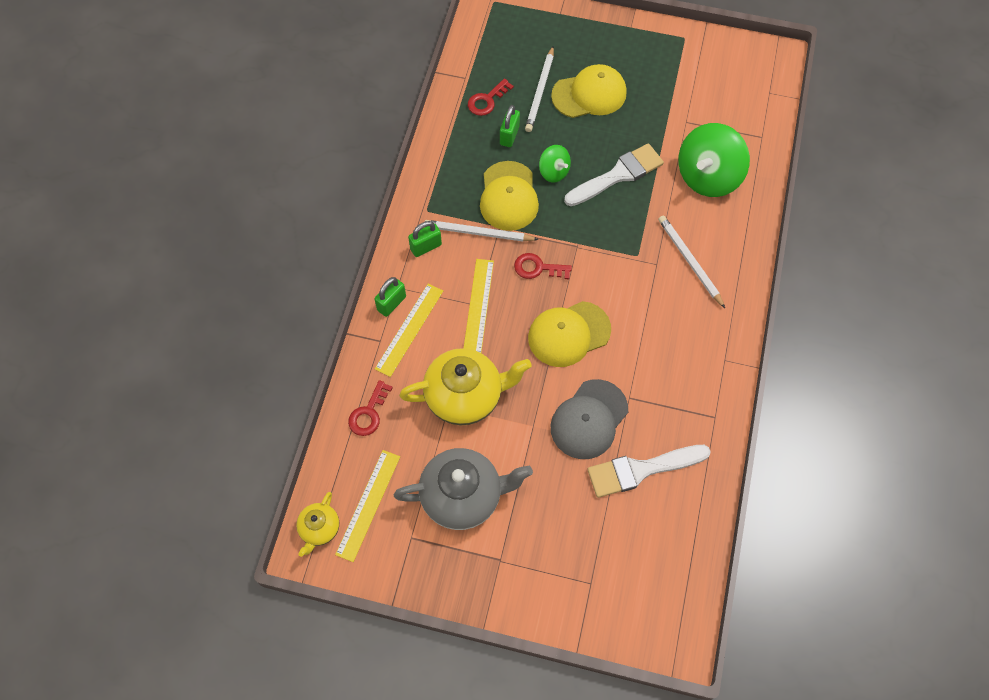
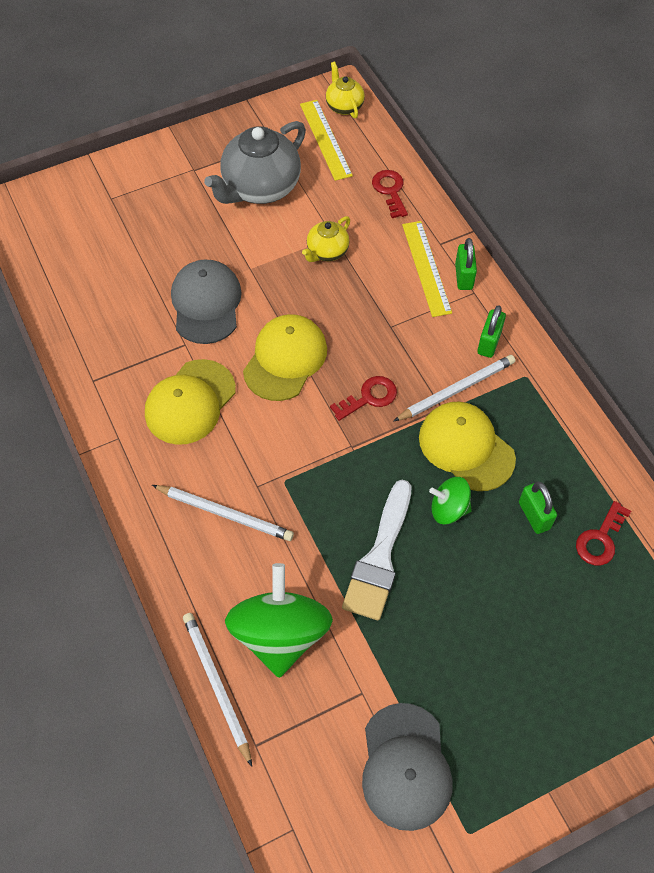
camera: 140 degrees right, 5 degrees down
(465, 396) = (327, 252): yellow teapot -> yellow teapot, size x0.52
(478, 306) = (388, 326): yellow ruler -> none
(487, 100) = (600, 539): red key -> red key turned 150 degrees counterclockwise
(540, 91) = (558, 598): white pencil -> white pencil (216, 685)
(589, 94) = (503, 640): yellow cap -> yellow cap (190, 402)
(641, 470) = (129, 296): white brush -> none
(691, 79) = (405, 766): none -> grey cap

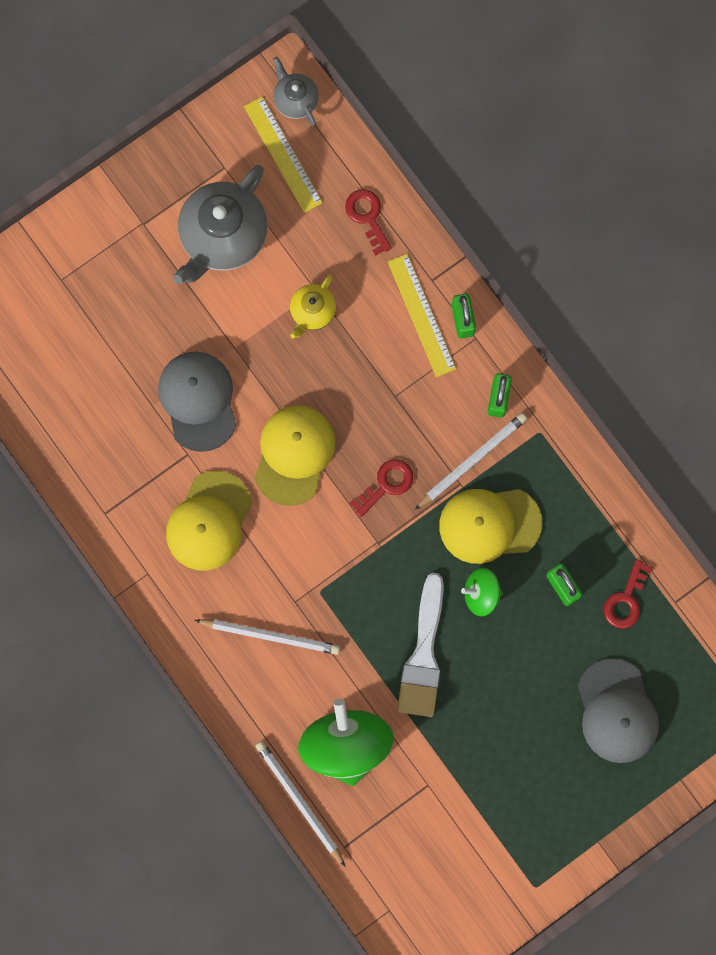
camera: 10 degrees left, 20 degrees up
(344, 106) = (295, 100): yellow teapot -> grey teapot
(405, 766) = (475, 842): grey cap -> grey cap (617, 711)
(466, 447) = (489, 524): yellow cap -> yellow cap turned 45 degrees counterclockwise

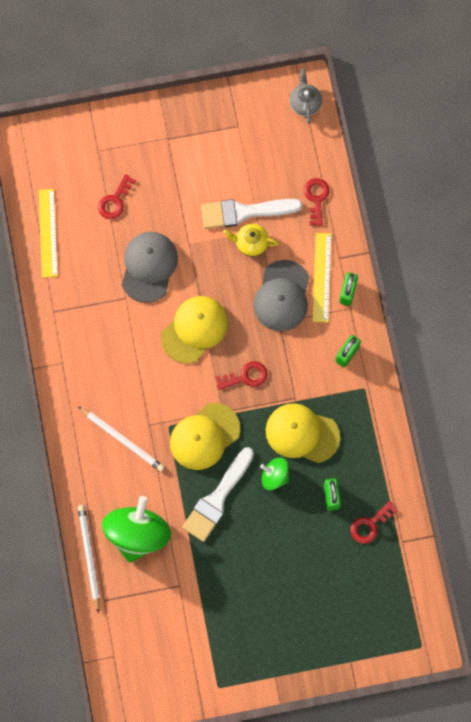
camera: 25 degrees right, 5 degrees down
(114, 335) = (115, 201): none -> red key
(209, 521) = (118, 347): yellow cap -> yellow cap (204, 436)
(223, 237) = (215, 170): grey teapot -> none
(283, 154) = (280, 134): yellow ruler -> yellow ruler (48, 233)
(285, 275) = (244, 212): none -> white brush
(312, 312) = (251, 243): yellow teapot -> yellow teapot turned 45 degrees clockwise
(472, 460) = (310, 386): white pencil -> none
(617, 711) = (329, 596): grey cap -> grey cap (282, 296)

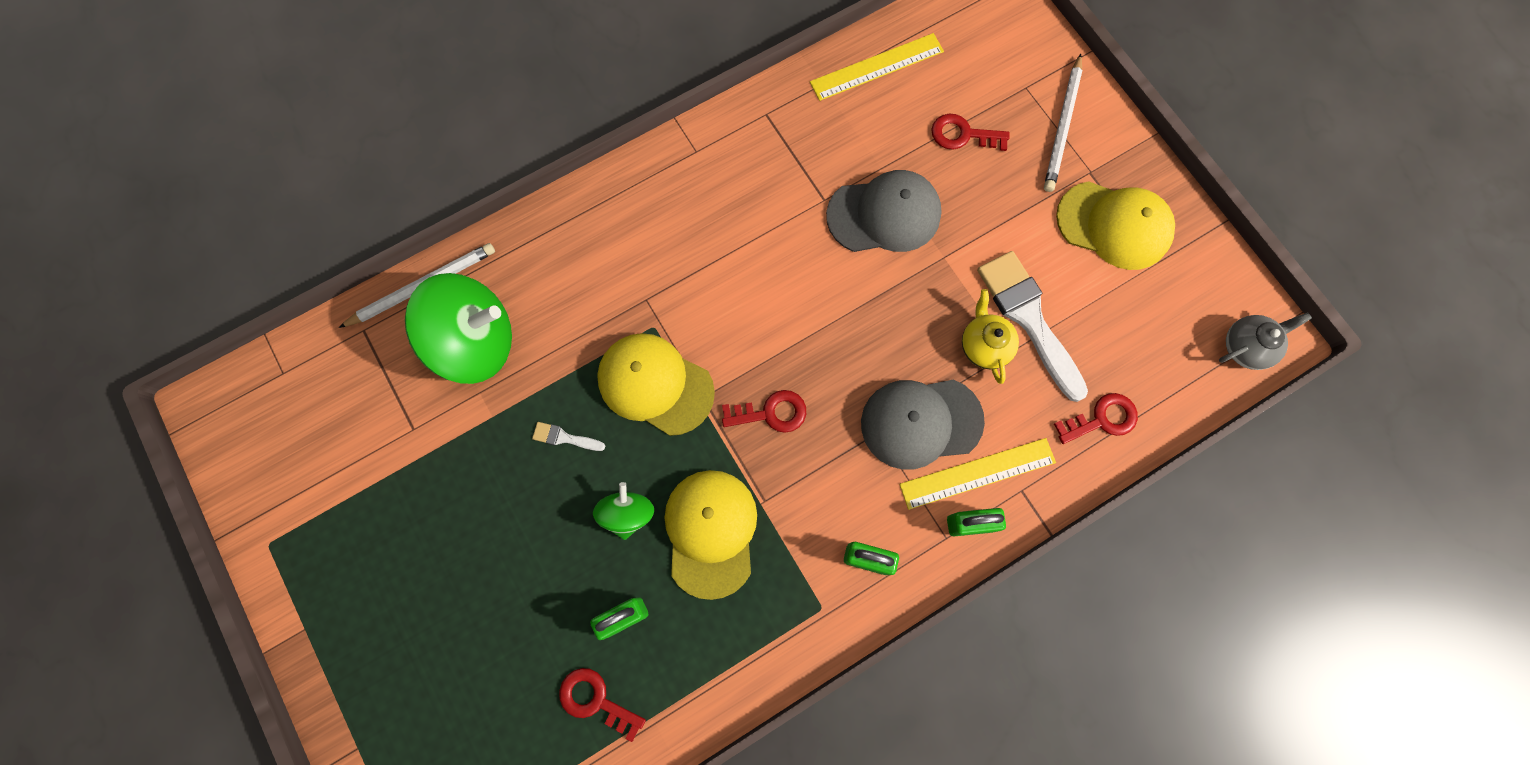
camera: 70 degrees right, 0 degrees up
(122, 439) = (611, 270): white pencil -> white pencil (1062, 126)
(194, 329) = (815, 312): yellow cap -> yellow cap (1114, 225)
(217, 498) = (564, 437): white brush -> white brush, size x0.43
(246, 376) = (771, 413): red key -> red key turned 60 degrees counterclockwise

